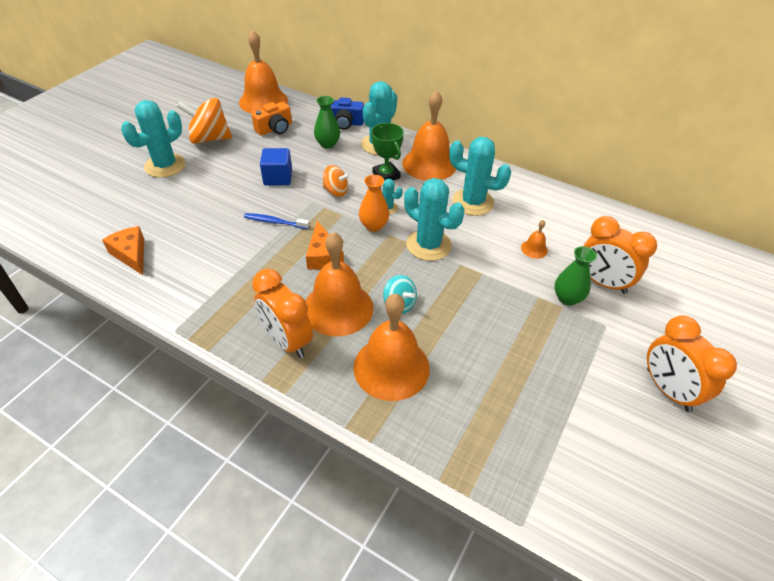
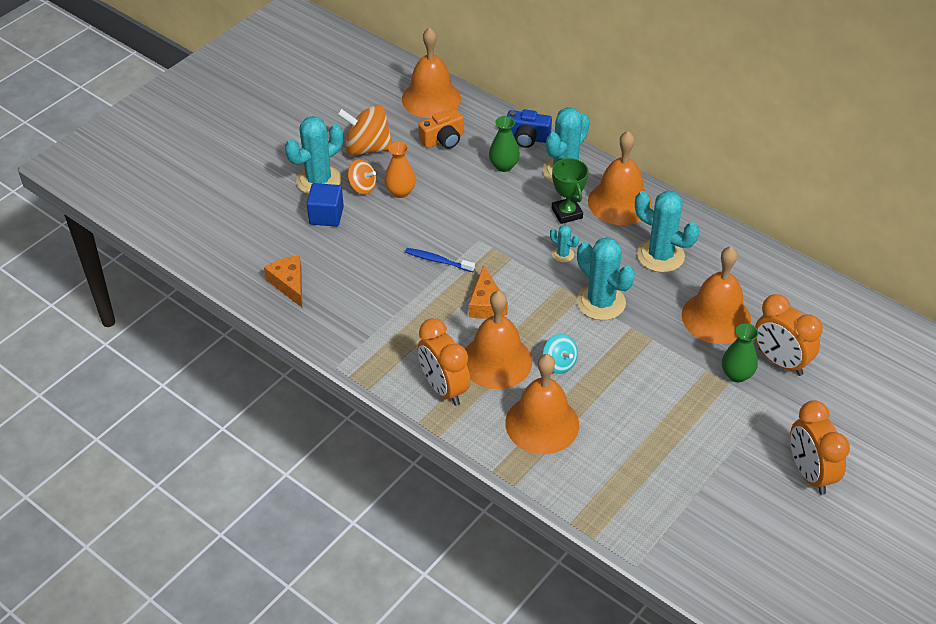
camera: 10 degrees right, 0 degrees up
(278, 178) = (443, 206): blue cube -> blue cube (326, 215)
(336, 191) = (507, 229): orange spinning top -> orange spinning top (362, 187)
(373, 226) = (544, 274): orange vase -> orange vase (400, 192)
(534, 249) = (716, 317): orange bell -> orange bell, size x2.39

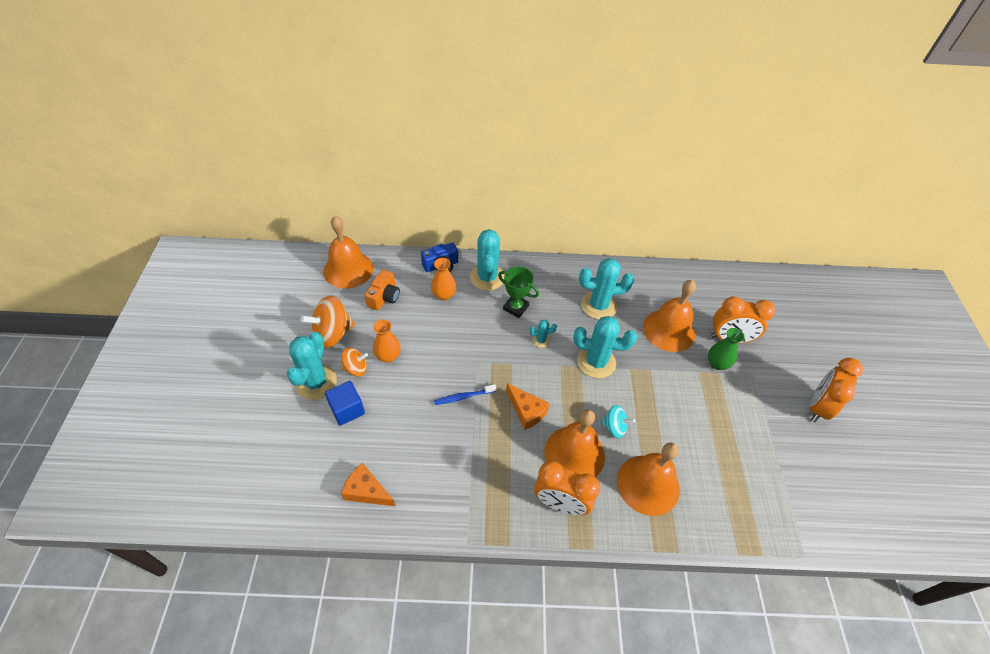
camera: 40 degrees left, 5 degrees up
(503, 166) = (444, 295): green vase -> orange vase
(619, 202) = (540, 281): orange bell -> none
(809, 473) = (817, 407): orange clock -> orange clock turned 90 degrees clockwise

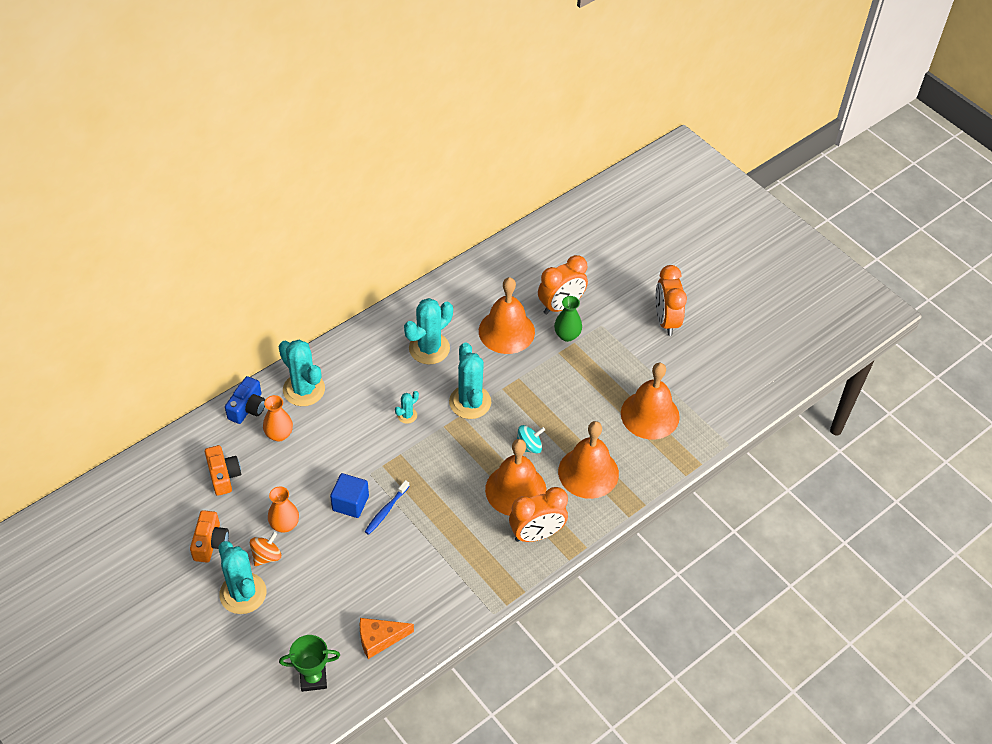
camera: 40 degrees left, 0 degrees up
(332, 334) = (210, 543): orange spinning top -> orange camera
(347, 409) = (296, 594): blue cube -> blue cube (350, 503)
(348, 269) = (157, 474): orange bell -> orange bell (650, 415)
(516, 307) = (357, 401): green trophy -> green trophy (313, 678)
(526, 411) = (449, 484): orange cheese -> none
(596, 362) = (470, 402): turquoise cactus -> turquoise cactus turned 75 degrees counterclockwise

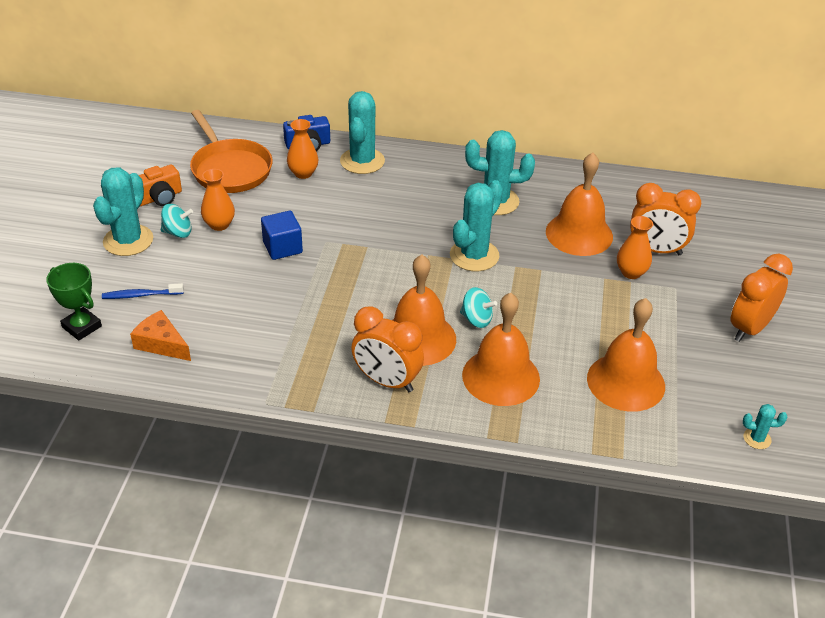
camera: 50 degrees right, 10 degrees down
(223, 476) = (230, 169): orange camera -> orange pan
(266, 556) = (178, 232): orange spinning top -> turquoise spinning top
(386, 511) = (299, 272): blue toothbrush -> blue toothbrush (141, 295)
(407, 415) = (411, 228): turquoise cactus -> turquoise cactus (757, 439)
(567, 335) = (631, 272): green vase -> orange vase

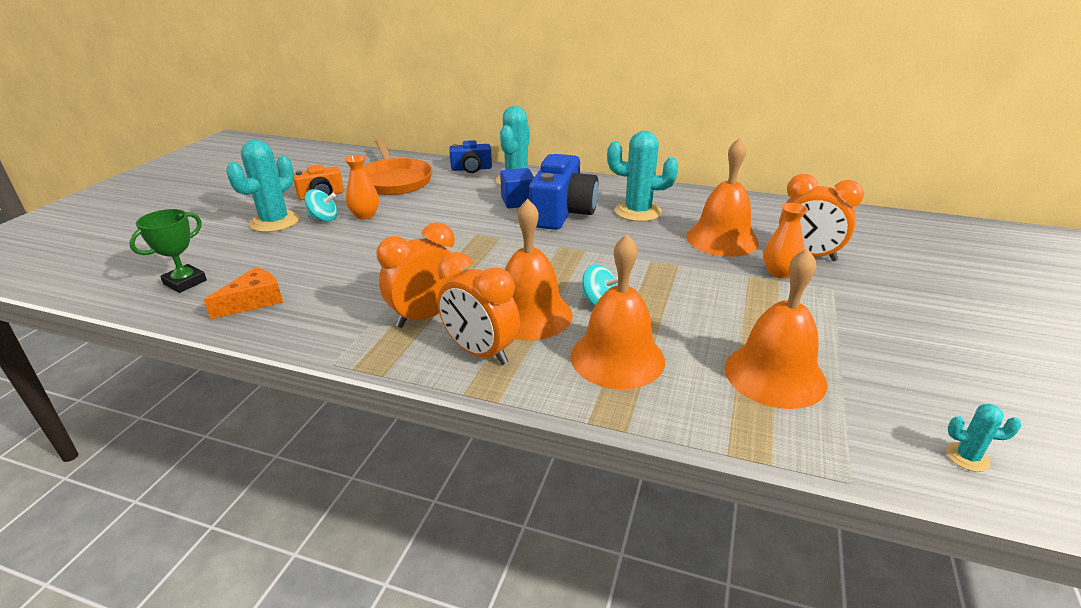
camera: 10 degrees right, 10 degrees down
(82, 327) = (185, 282): green trophy -> green trophy turned 75 degrees clockwise
(141, 295) = (259, 261): blue toothbrush -> none
(161, 344) = (254, 301): orange cheese -> orange cheese turned 90 degrees clockwise
(282, 247) = (416, 234): blue cube -> blue cube (518, 202)
(303, 173) = (459, 186): orange vase -> none
(421, 207) = (562, 212): none -> blue camera
(474, 255) = (608, 250): turquoise cactus -> none
(749, 328) = (930, 331): orange clock -> orange clock (425, 316)

